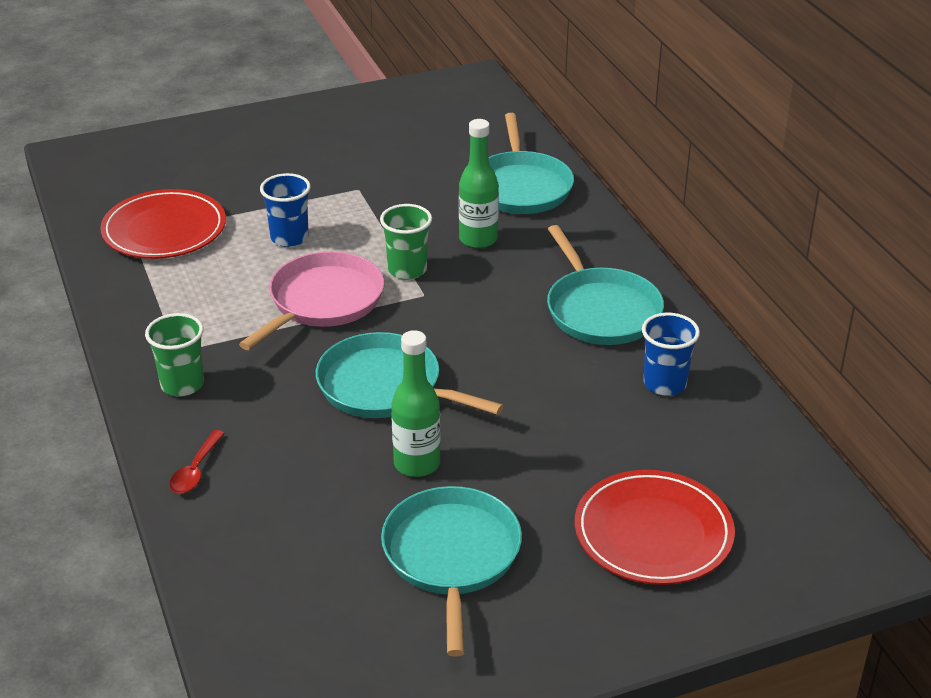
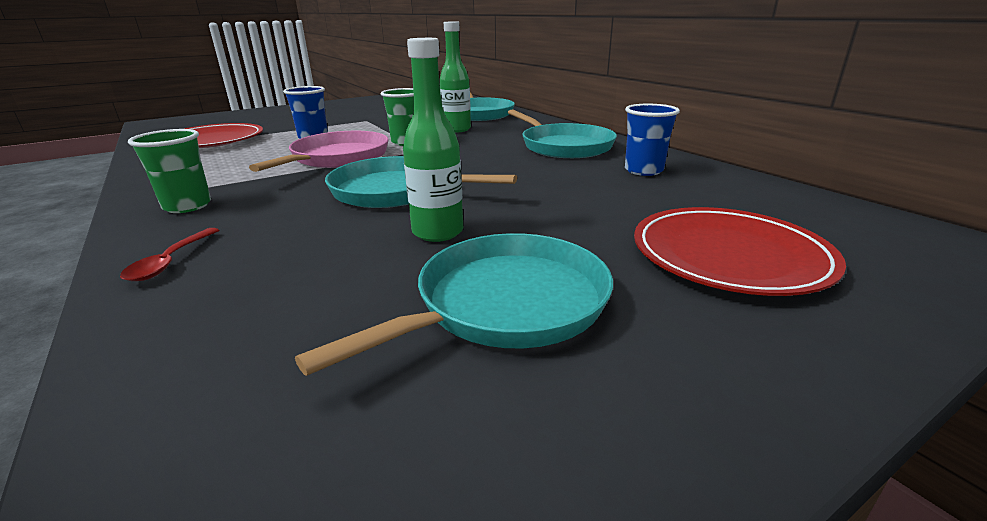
camera: 10 degrees left, 10 degrees down
(452, 556) = (505, 304): turquoise pan -> turquoise pan turned 60 degrees clockwise

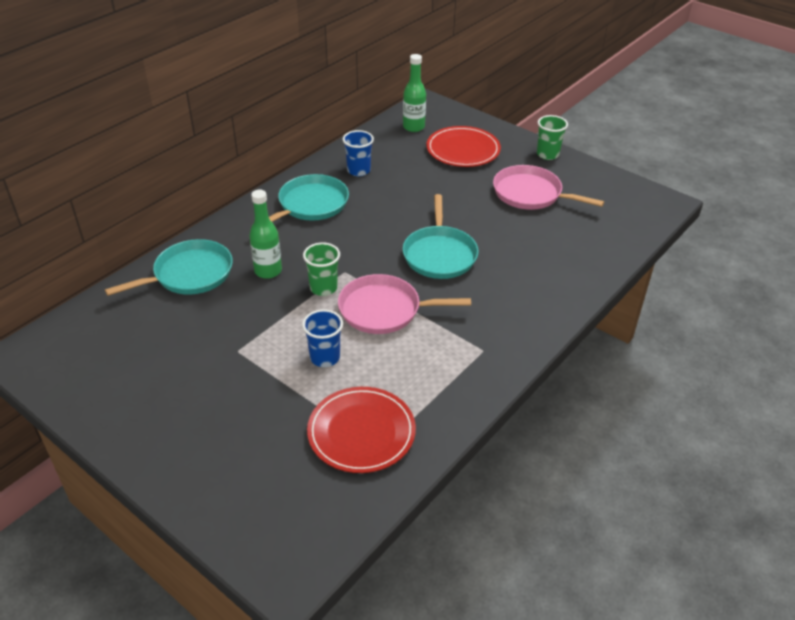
camera: 110 degrees left, 15 degrees up
(171, 262) = (564, 292): red spoon -> none
(187, 206) = (509, 331): green cup -> green cup (547, 154)
(438, 232) = (485, 223): green bottle -> green bottle (413, 127)
(505, 304) = (530, 194): turquoise pan -> pink pan

